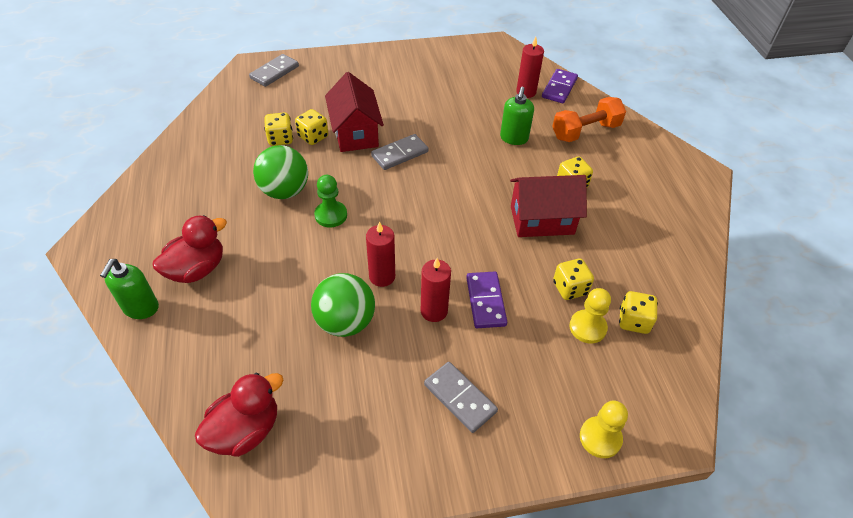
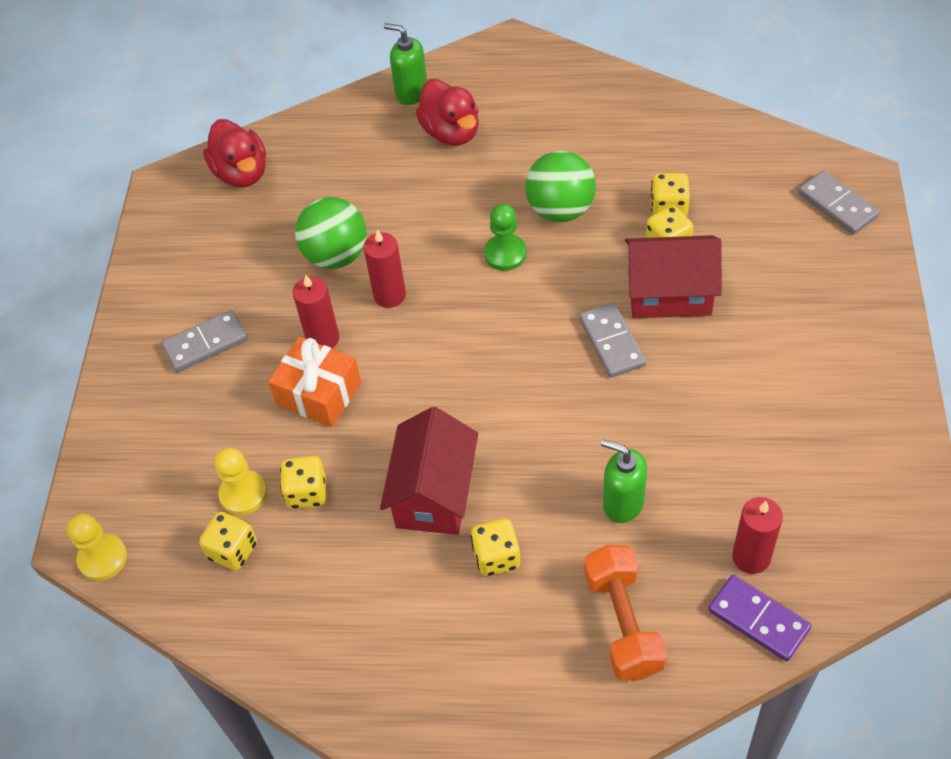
camera: 110 degrees right, 5 degrees up
(485, 301) = (319, 393): purple domino -> orange gift
(600, 438) = (109, 460): yellow pawn -> yellow pawn (102, 558)

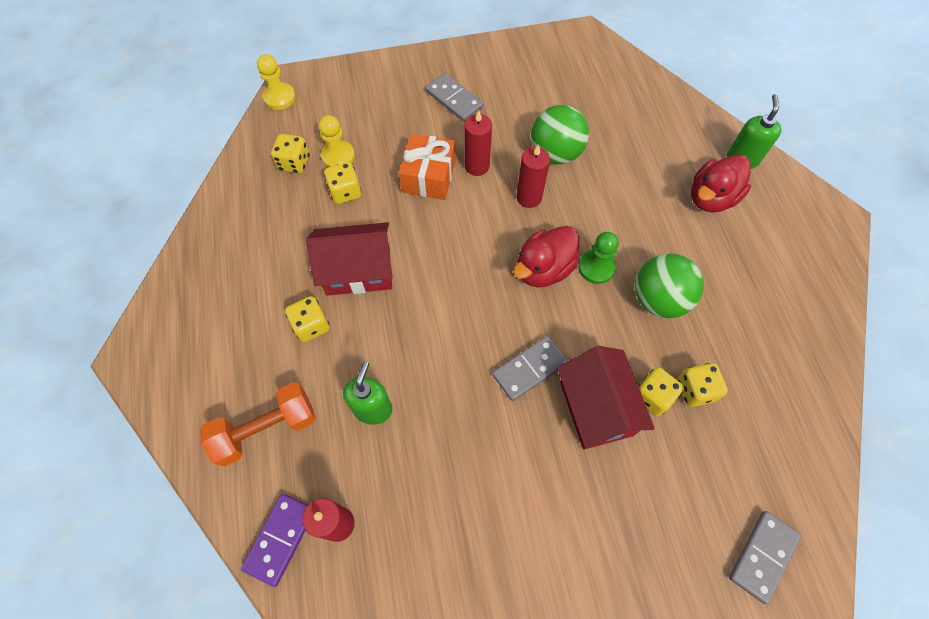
camera: 70 degrees right, 10 degrees up
(241, 173) = (612, 75): red duck -> red duck (543, 269)

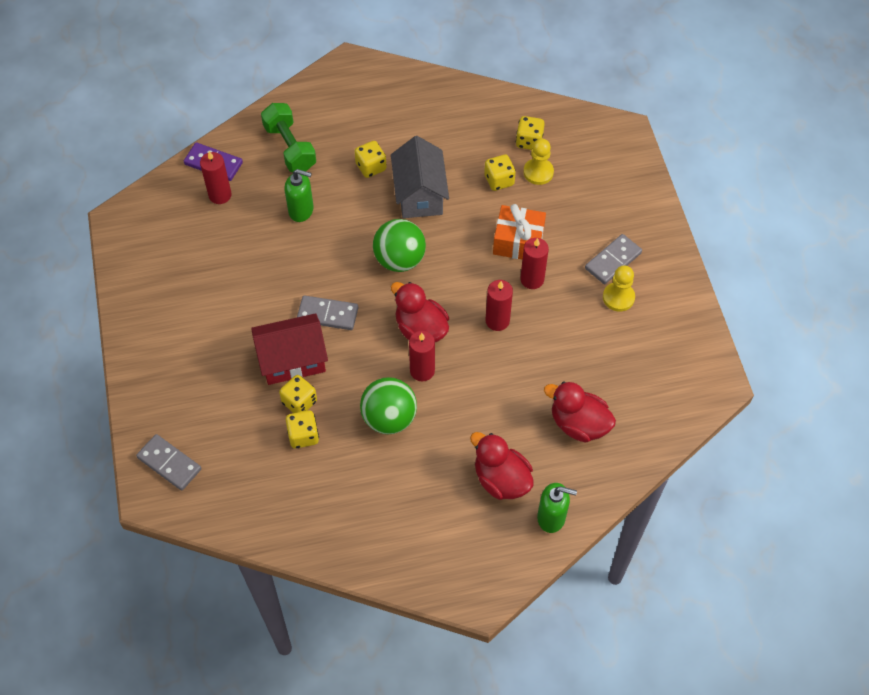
camera: 90 degrees right, 5 degrees down
(266, 429) = (290, 147): orange dumbbell -> green dumbbell
(279, 97) = (604, 123): yellow pawn -> yellow pawn (618, 297)
(358, 271) = (419, 194): red house -> grey house
(529, 369) = (327, 314): grey domino -> grey domino turned 45 degrees counterclockwise
(555, 153) = (550, 345): green ball -> green ball (399, 260)
(596, 267) = (422, 371): green pawn -> red candle
(640, 134) = (578, 424): none -> red duck

